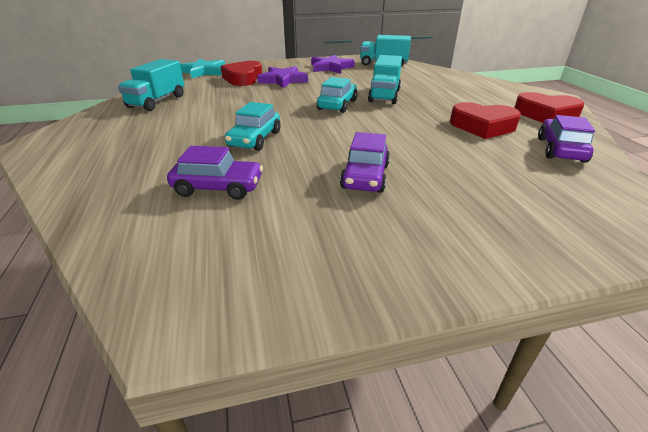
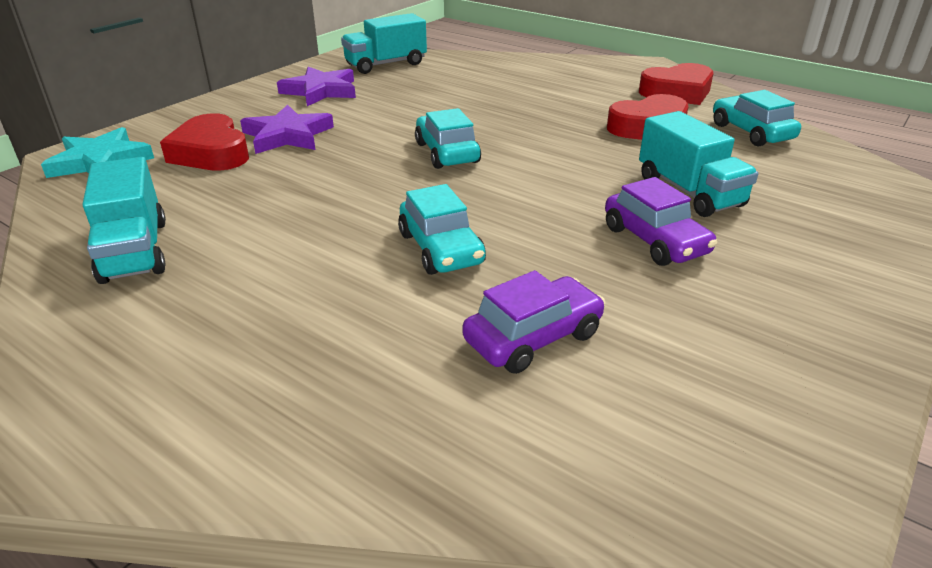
camera: 40 degrees left, 0 degrees up
(384, 95) = (479, 118): turquoise truck -> turquoise truck (689, 192)
(560, 150) = (751, 132): purple car -> turquoise car

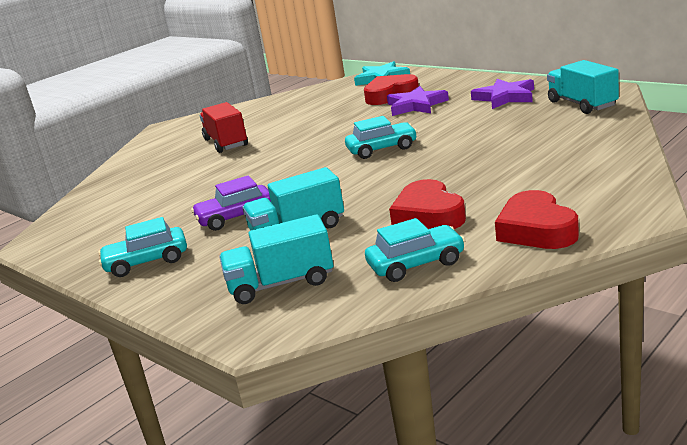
camera: 100 degrees right, 10 degrees down
(135, 250) = (281, 107): turquoise truck -> turquoise truck (281, 284)
(302, 297) = (226, 143): none -> red truck
(441, 249) = (254, 163): turquoise car -> turquoise car (147, 262)
(533, 337) = (166, 190): purple car -> none

